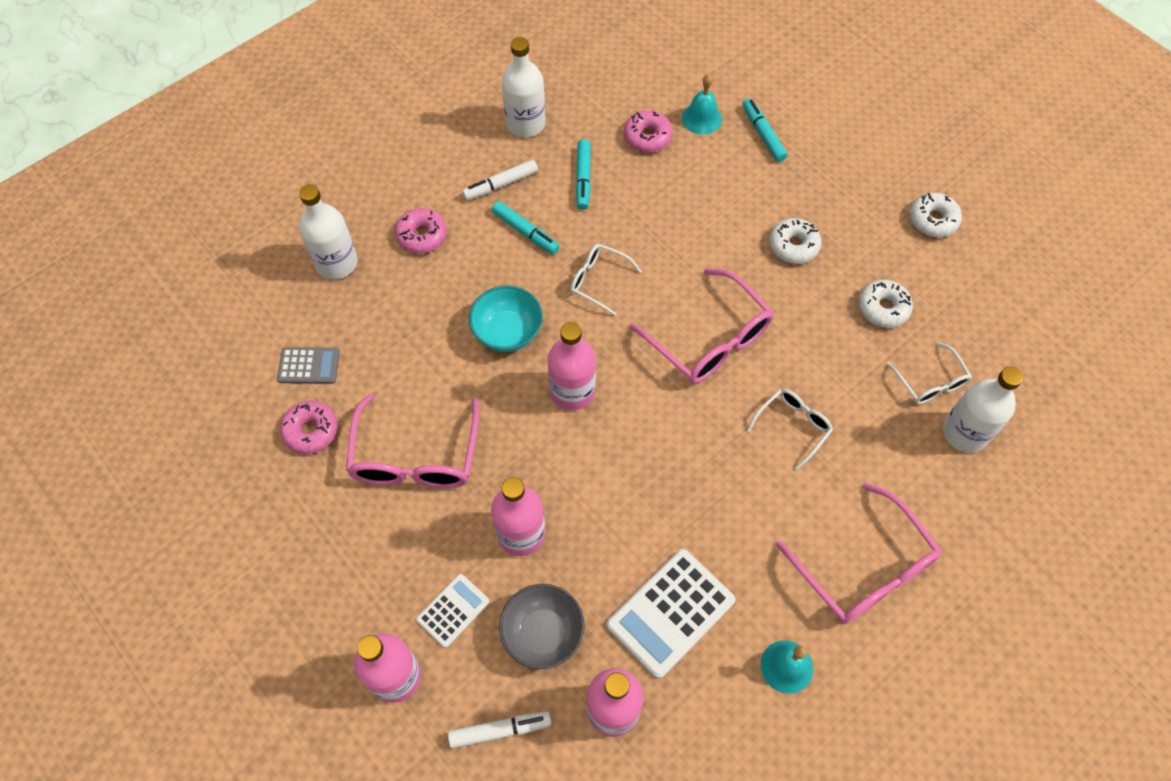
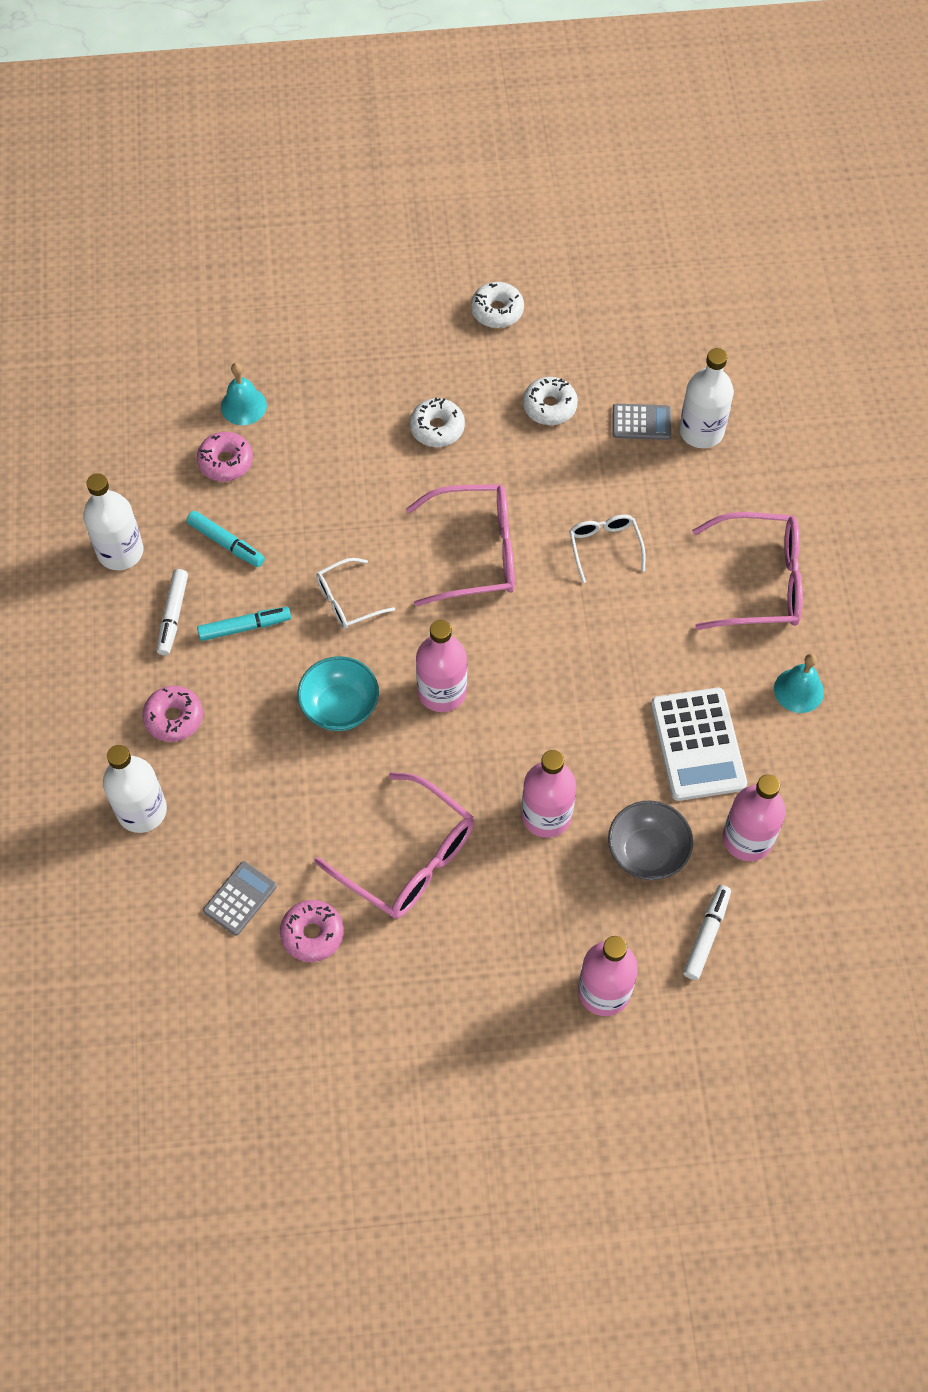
camera: 55 degrees left, 0 degrees up
(453, 610) = (577, 911): white calculator -> none
(763, 134) = (303, 371): turquoise marker -> none
(930, 382) = (641, 422): white glasses -> grey calculator

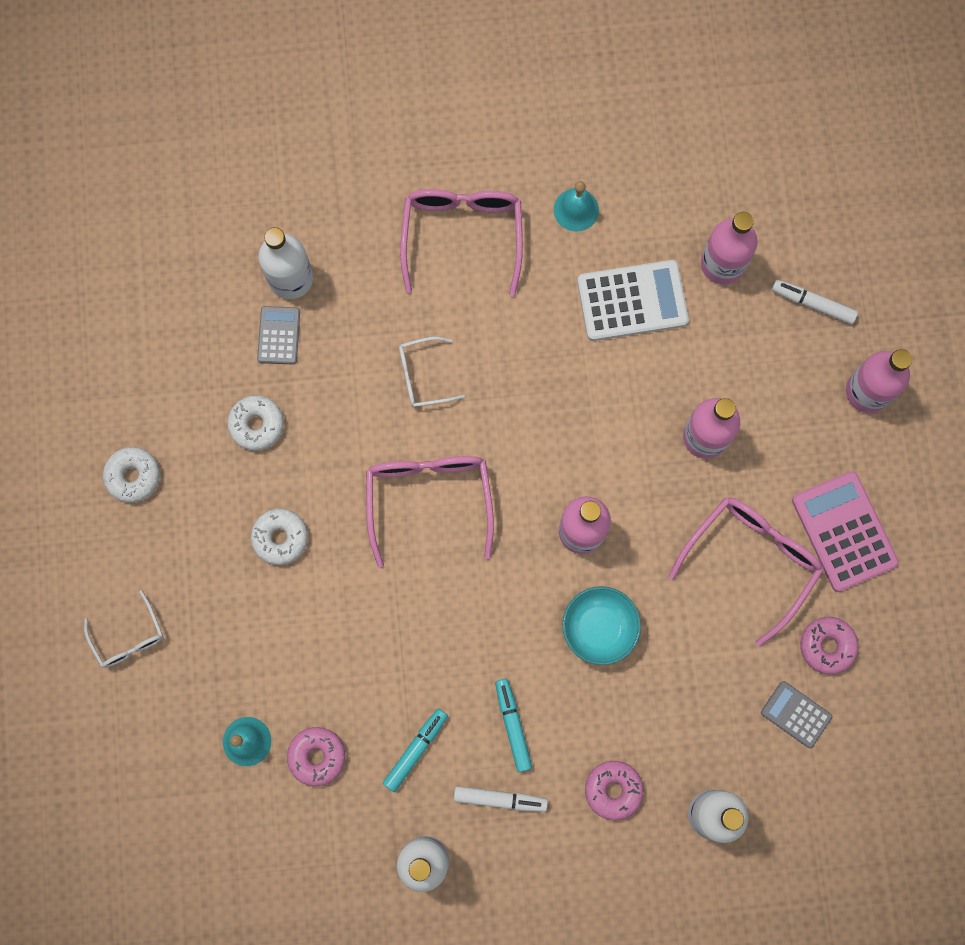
camera: 90 degrees left, 15 degrees up
(347, 600) = (482, 624): white glasses -> white glasses (129, 638)
(440, 958) = (844, 531): none -> pink calculator
(647, 852) = (738, 350): grey bowl -> none

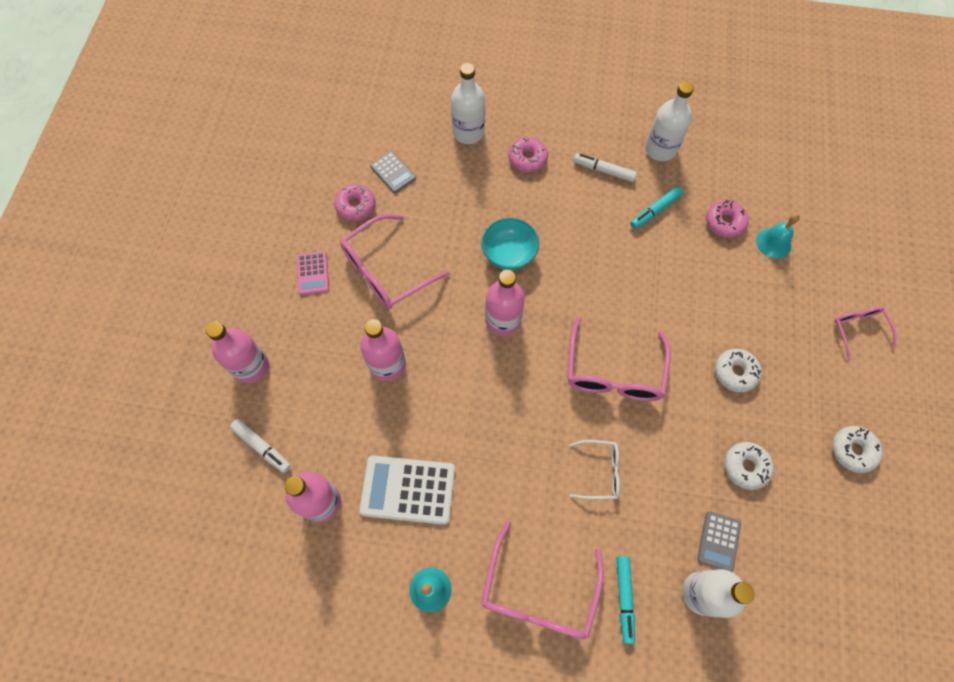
camera: 165 degrees left, 10 degrees down
(129, 638) = (858, 330): white glasses -> pink glasses
(513, 725) = (585, 209): turquoise marker -> turquoise marker (624, 598)
(844, 531) = (313, 273): pink calculator -> pink calculator, size x0.57

